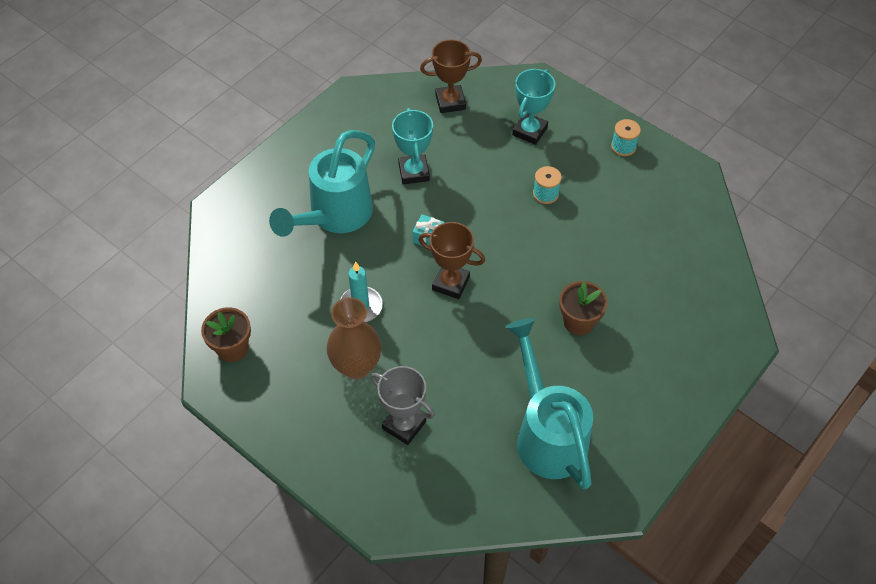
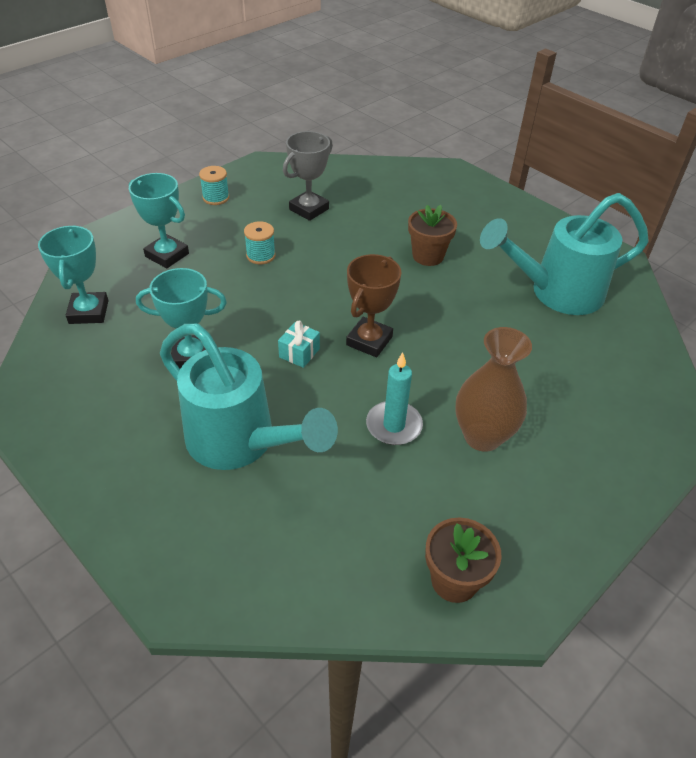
camera: 85 degrees left, 10 degrees down
(404, 425) = (559, 399): grey trophy -> grey trophy (309, 209)
(450, 102) = (89, 312): brown trophy -> turquoise trophy

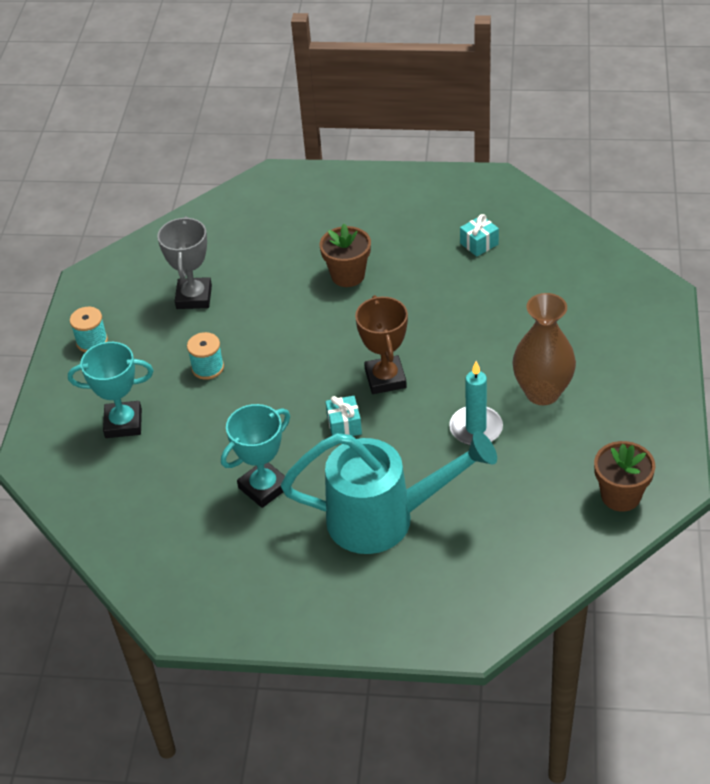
camera: 35 degrees left, 0 degrees up
(89, 312) = (126, 516): turquoise trophy -> none
(555, 293) = (479, 244): turquoise watering can -> turquoise gift

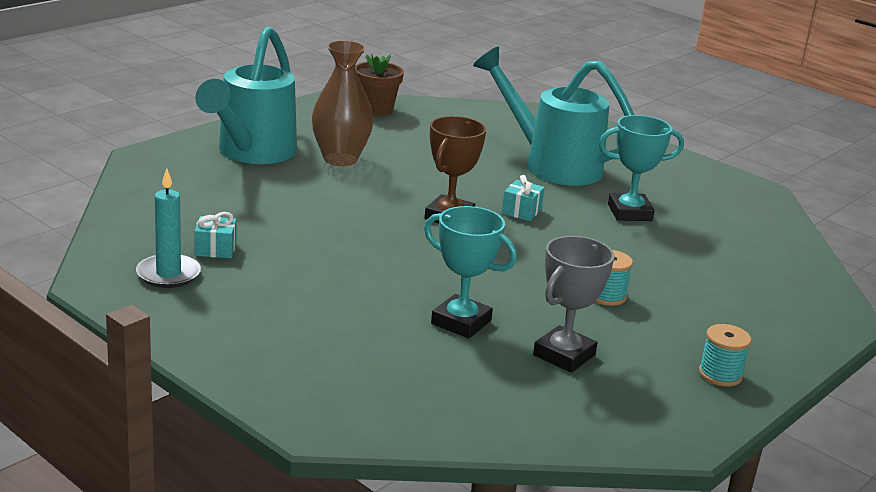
camera: 150 degrees left, 20 degrees down
(123, 423) = (729, 299): turquoise trophy -> turquoise trophy (461, 322)
(348, 275) = (377, 291): brown flower pot -> none
(476, 428) = (420, 167): turquoise candle -> turquoise candle (168, 274)
(606, 349) = (251, 154): none -> turquoise watering can

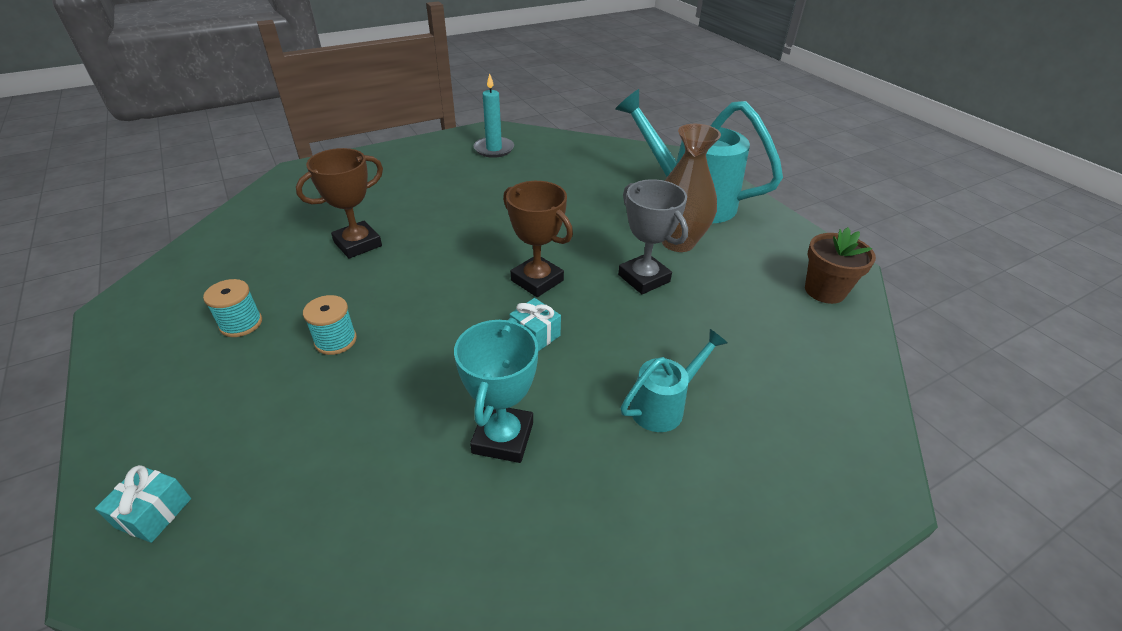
camera: 110 degrees right, 15 degrees up
(215, 249) = (521, 166): turquoise gift -> turquoise gift (154, 513)
(461, 322) = (358, 244): turquoise trophy -> brown trophy
(551, 164) = (664, 405): turquoise watering can -> turquoise watering can, size x0.50
(564, 355) = (272, 282): grey trophy -> grey trophy (644, 278)
(720, 374) = (156, 369): turquoise spool -> turquoise spool (241, 324)

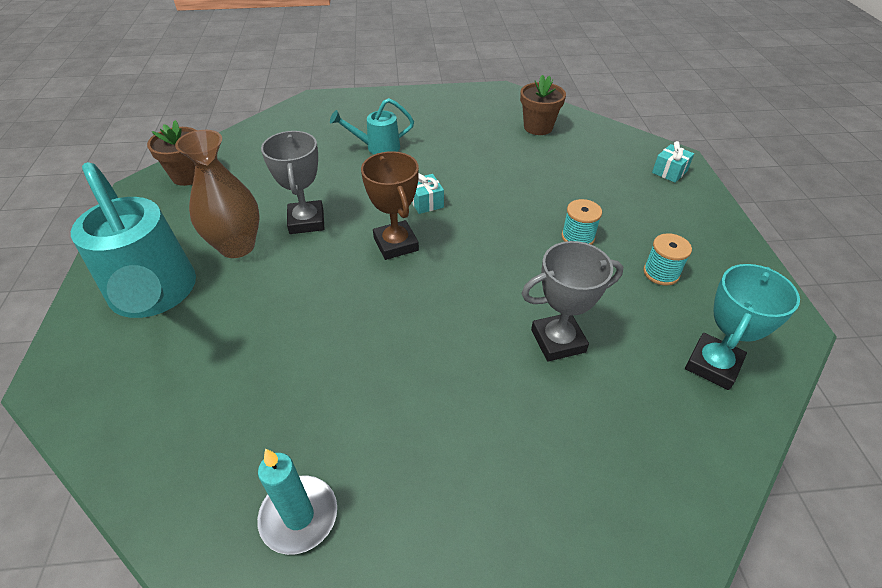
camera: 155 degrees left, 5 degrees up
(358, 244) = (558, 341): brown trophy -> grey trophy
(412, 567) = (538, 127): none -> brown flower pot
(503, 437) = (477, 156): turquoise trophy -> turquoise trophy (712, 365)

